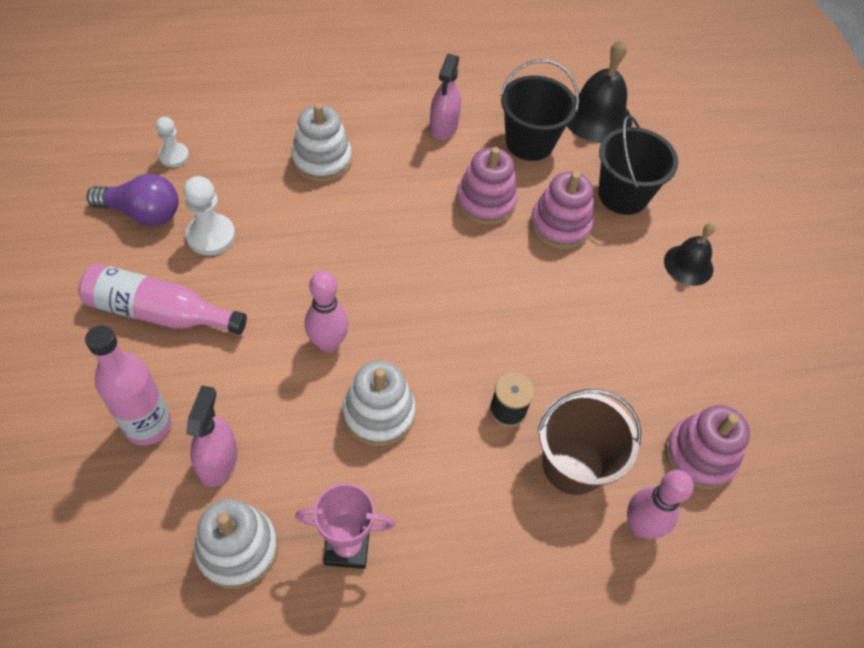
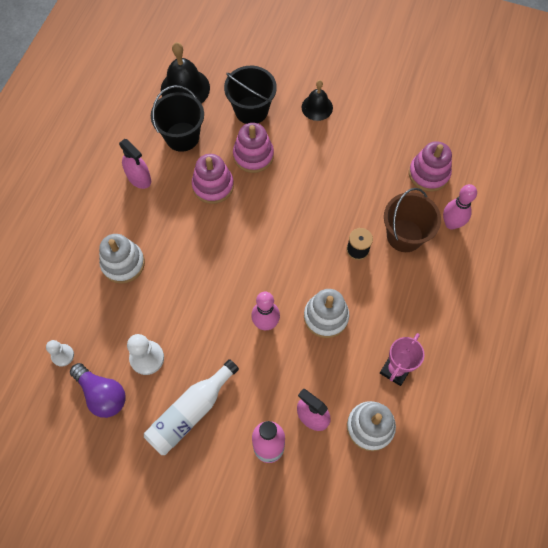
camera: 55 degrees left, 10 degrees up
(142, 213) = (102, 394): purple light bulb -> purple light bulb turned 90 degrees clockwise
(159, 312) = (190, 412): pink bottle -> white bottle

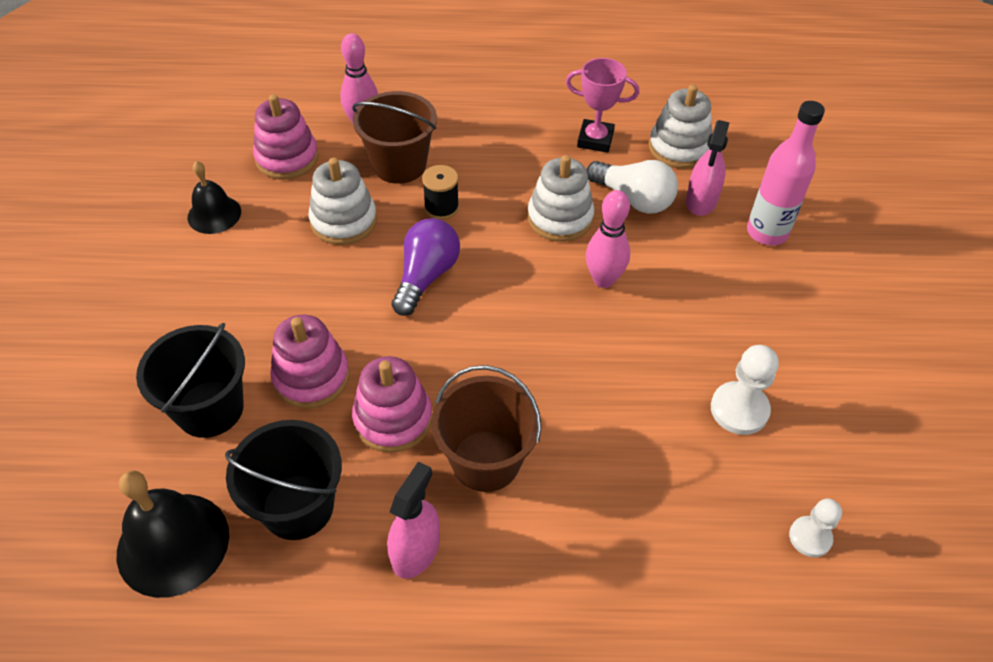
camera: 110 degrees left, 15 degrees down
(102, 394) = (830, 450): purple light bulb -> purple light bulb (426, 276)
(123, 263) = (602, 508): white stacking toy -> white stacking toy (344, 221)
(171, 220) = (486, 461): none -> brown bucket
(190, 412) = (780, 328): white bottle -> none
(317, 107) = (186, 313): black bell -> black bell (214, 214)
(328, 371) = (633, 199): none -> white light bulb

